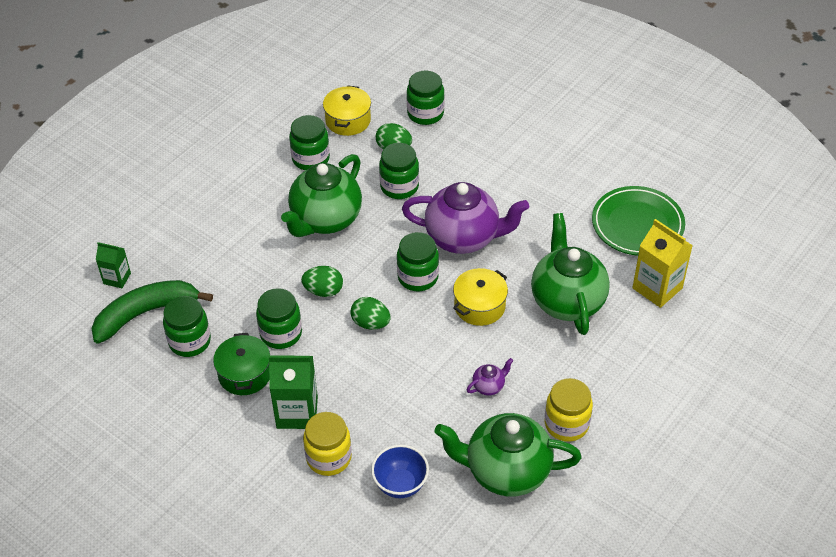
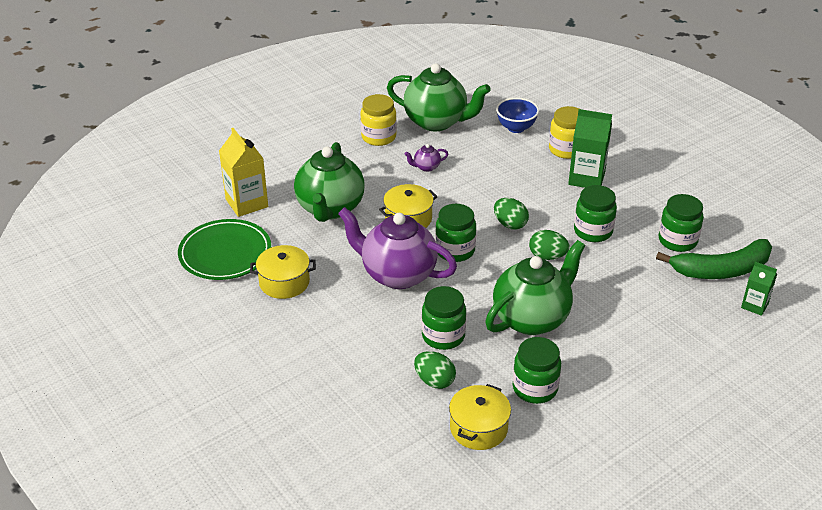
camera: 165 degrees left, 10 degrees down
(245, 374) = (628, 209): green pot -> none
(425, 113) = (380, 416): green jar -> none
(563, 207) = (284, 282): none -> yellow pot

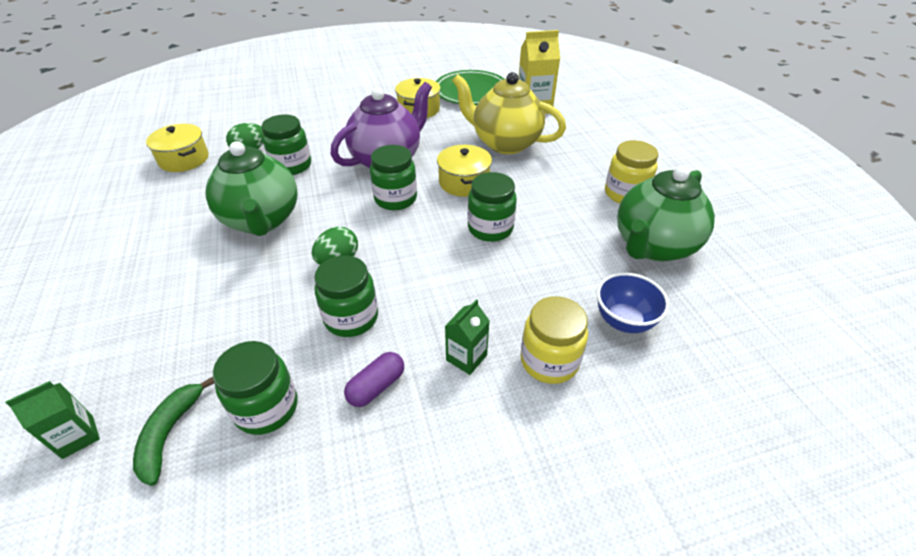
camera: 110 degrees right, 5 degrees up
(330, 208) = (505, 143): green teapot -> yellow teapot
(426, 167) = (552, 214): purple teapot -> none
(510, 224) = (412, 249): green egg -> none
(535, 388) = (185, 197): green jar -> green jar (490, 228)
(586, 178) = (466, 357): green carton -> green carton, size x0.59
(631, 205) = (376, 386): none -> purple capsule
(721, 270) = (169, 434): green banana -> green banana, size x0.60

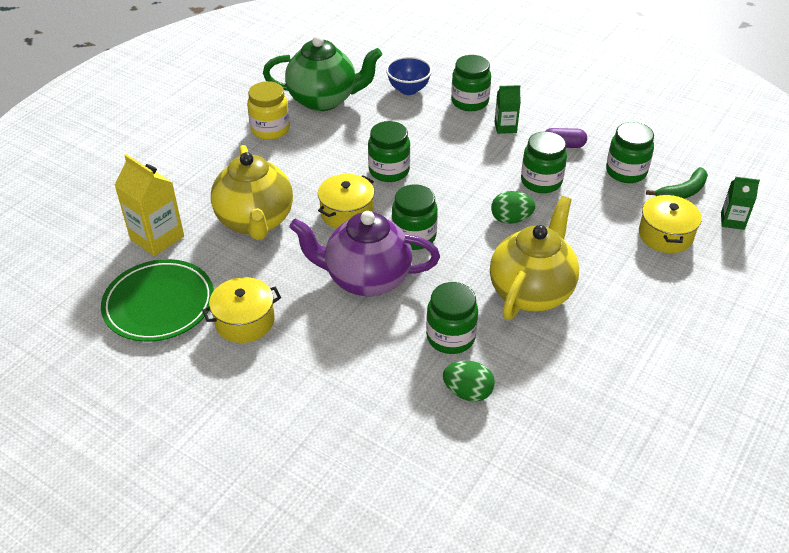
camera: 130 degrees left, 0 degrees up
(184, 159) = (542, 434): yellow pot -> yellow pot (665, 235)
(262, 220) = (531, 292): green teapot -> yellow teapot
(549, 361) = (470, 102): yellow jar -> green jar

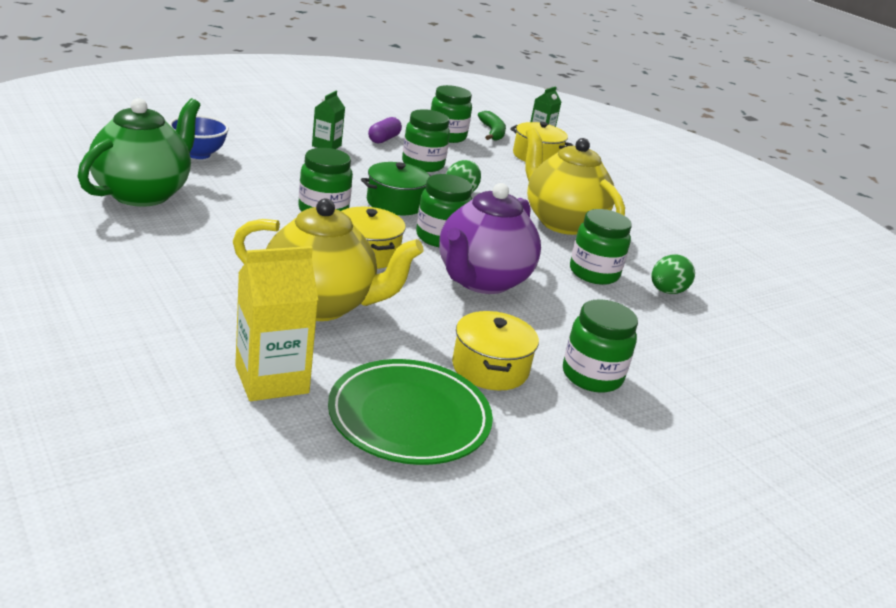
camera: 70 degrees left, 15 degrees down
(270, 129) = (151, 239): yellow jar -> none
(446, 195) = (395, 203): none -> green pot
(470, 102) = (264, 142): green jar -> green jar (592, 376)

